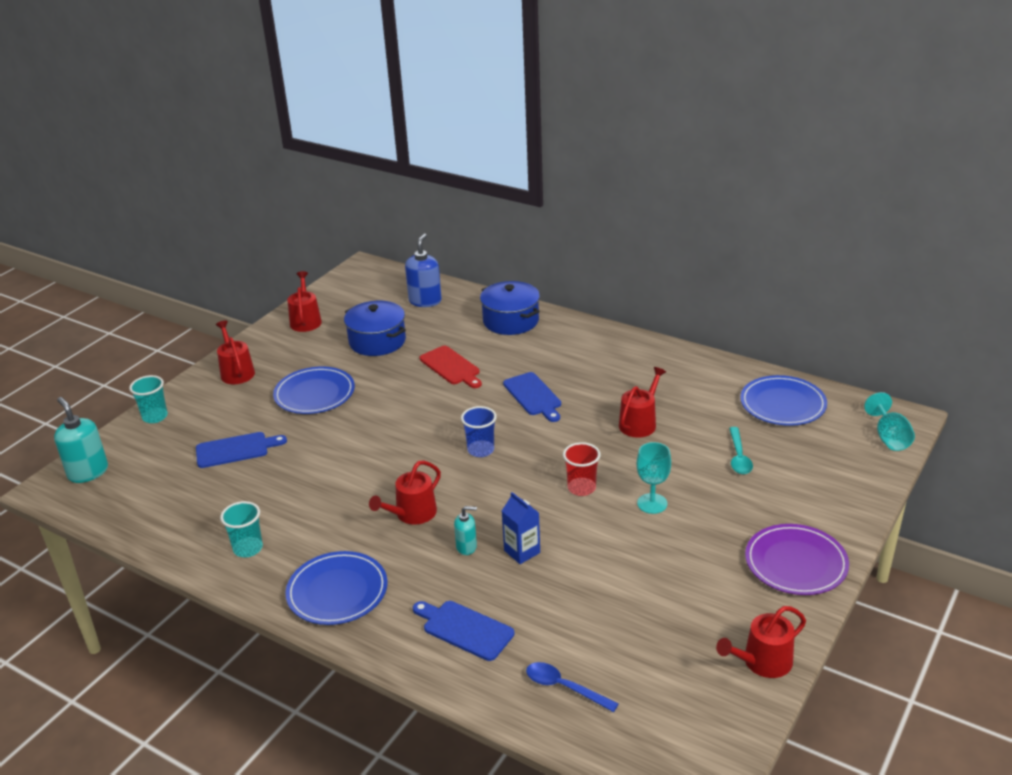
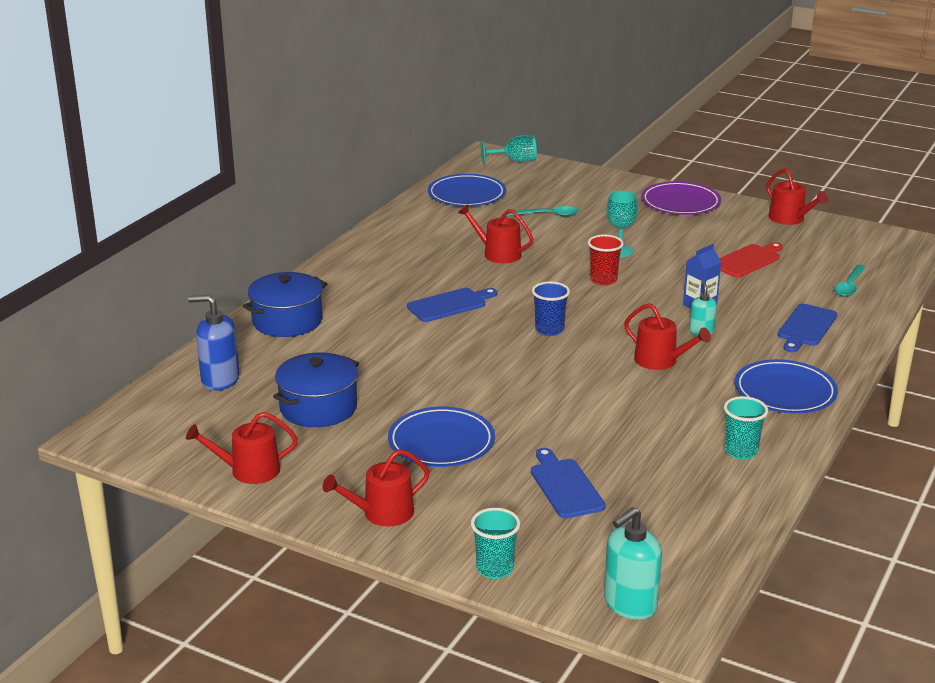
camera: 95 degrees left, 5 degrees down
(451, 367) = (387, 353): red cutting board -> red cutting board (747, 260)
(564, 687) = (849, 286): blue spoon -> turquoise spoon

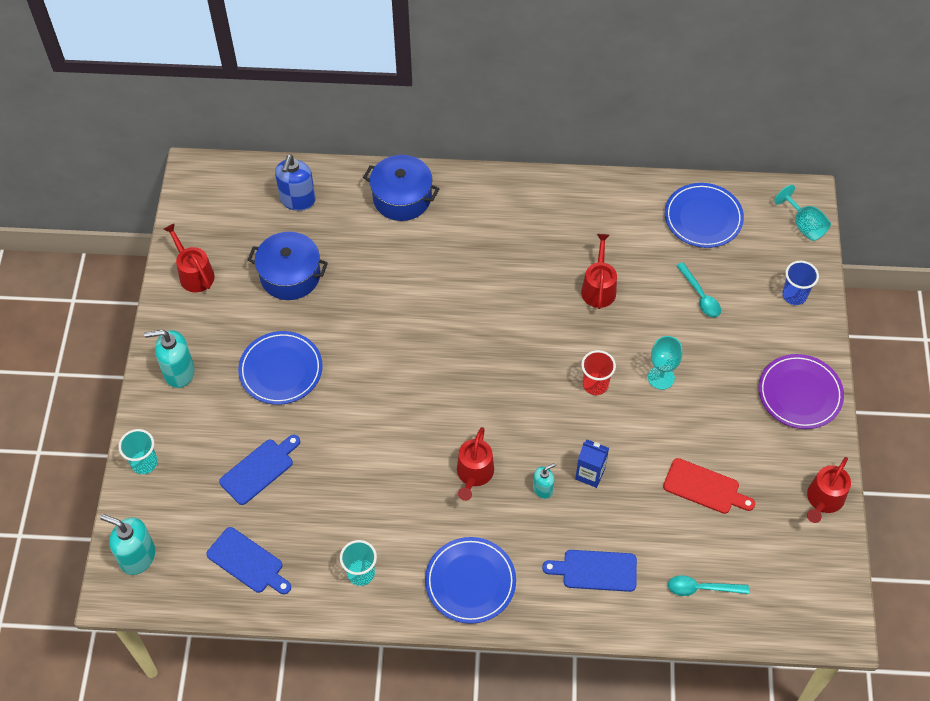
camera: 65 degrees right, 30 degrees up
(220, 380) = (297, 200): blue soap dispenser -> blue soap dispenser turned 150 degrees counterclockwise
(382, 513) = (179, 372): red watering can -> turquoise soap dispenser
(450, 305) = (487, 291): blue cutting board -> blue cutting board (247, 562)
(549, 330) = (483, 376): blue cup -> blue cup (794, 295)

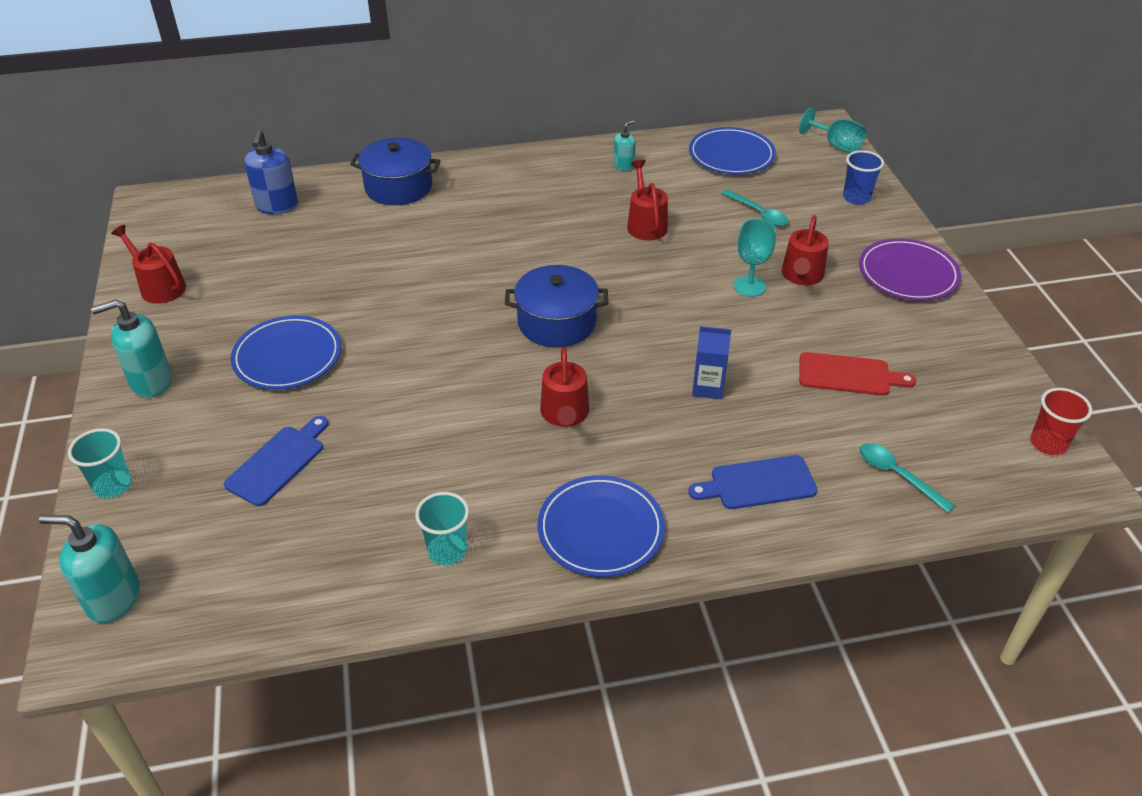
camera: 15 degrees left, 15 degrees down
(247, 562) = (281, 571): blue cutting board -> none
(290, 275) = (281, 269): blue pot -> blue pot (556, 322)
(543, 489) = (656, 413): turquoise soap dispenser -> turquoise soap dispenser (623, 165)
(595, 384) = (678, 305): red cup -> red cup (1048, 444)
(701, 588) = (897, 475): turquoise spoon -> turquoise spoon turned 60 degrees clockwise
(823, 500) = (989, 361): red watering can -> red watering can (802, 276)

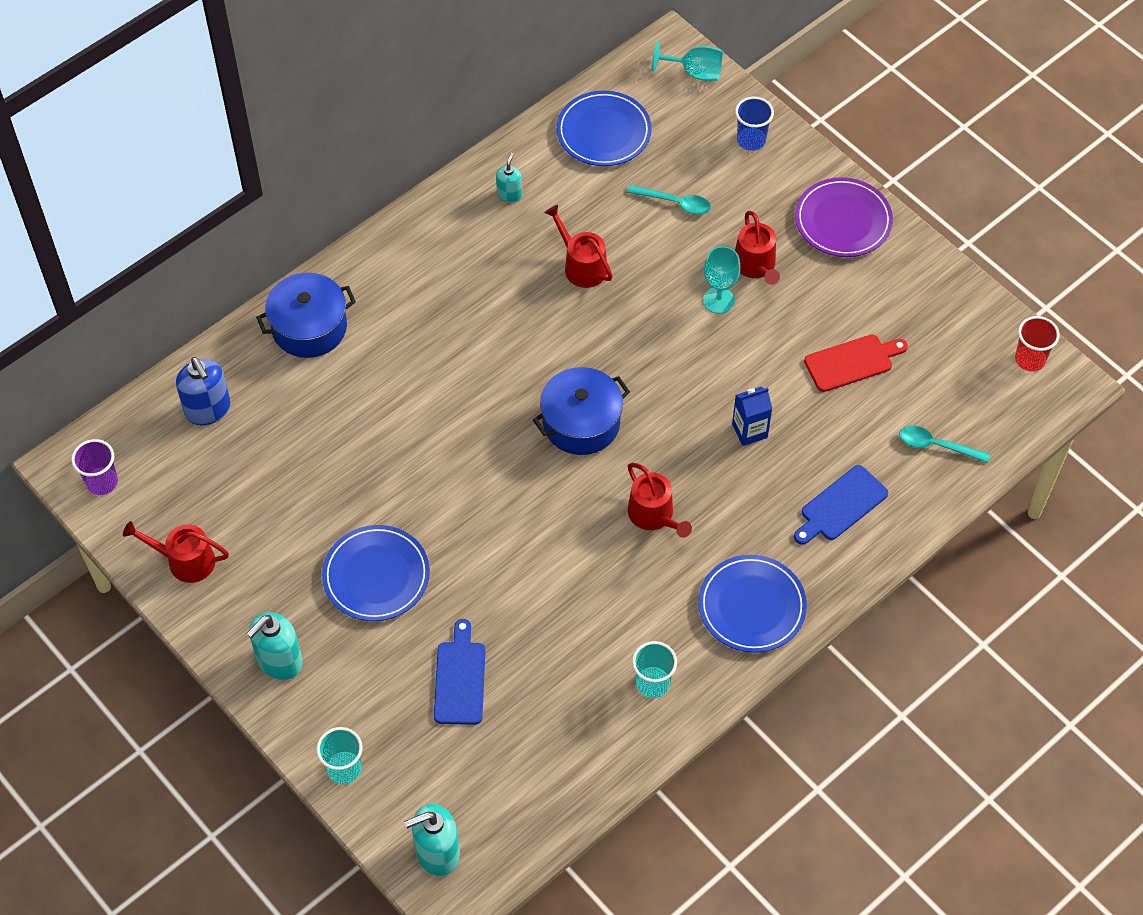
camera: 30 degrees left, 15 degrees up
(159, 218) = (102, 482): none -> purple cup

